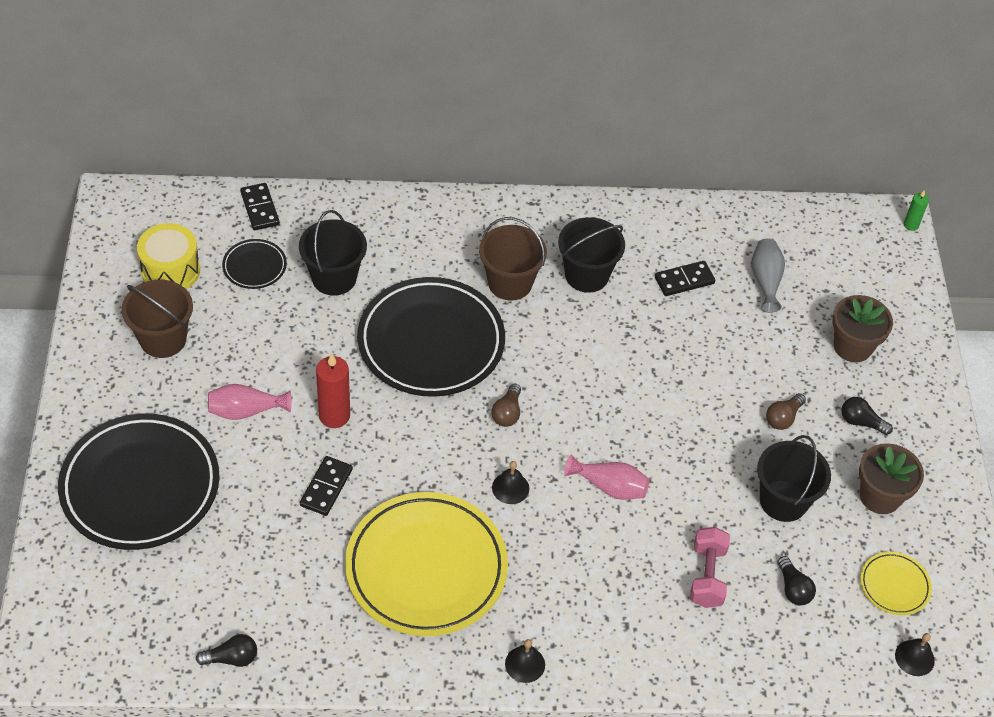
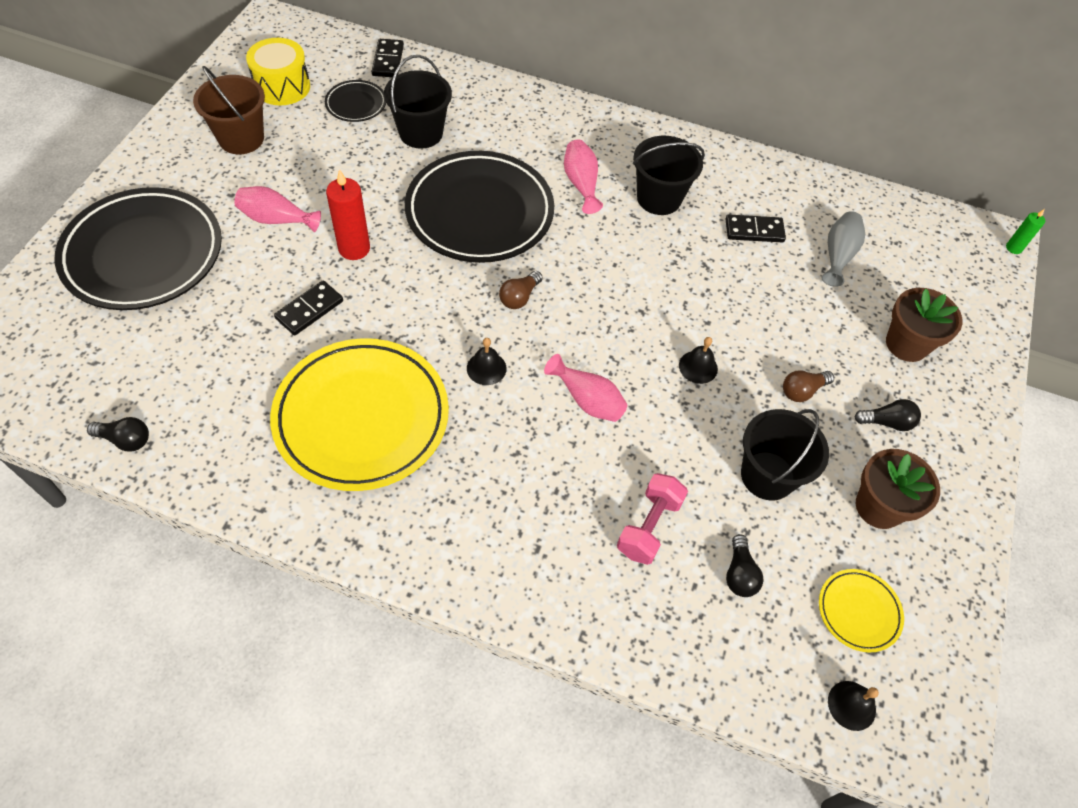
camera: 20 degrees right, 5 degrees up
(510, 283) = (581, 184): brown bucket -> pink vase
(525, 664) = (409, 551): black bell -> black bell (698, 367)
(861, 422) = (887, 422): black light bulb -> black light bulb turned 135 degrees clockwise

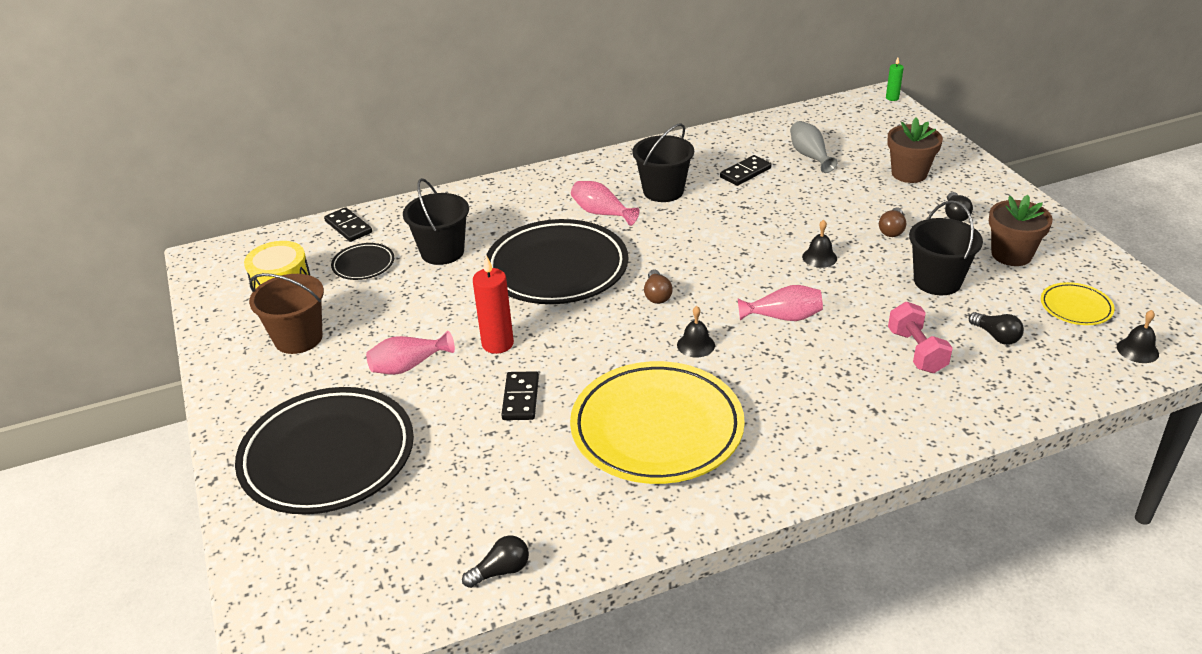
camera: 35 degrees left, 20 degrees down
(887, 422) = (955, 215): black light bulb -> black light bulb turned 135 degrees clockwise

